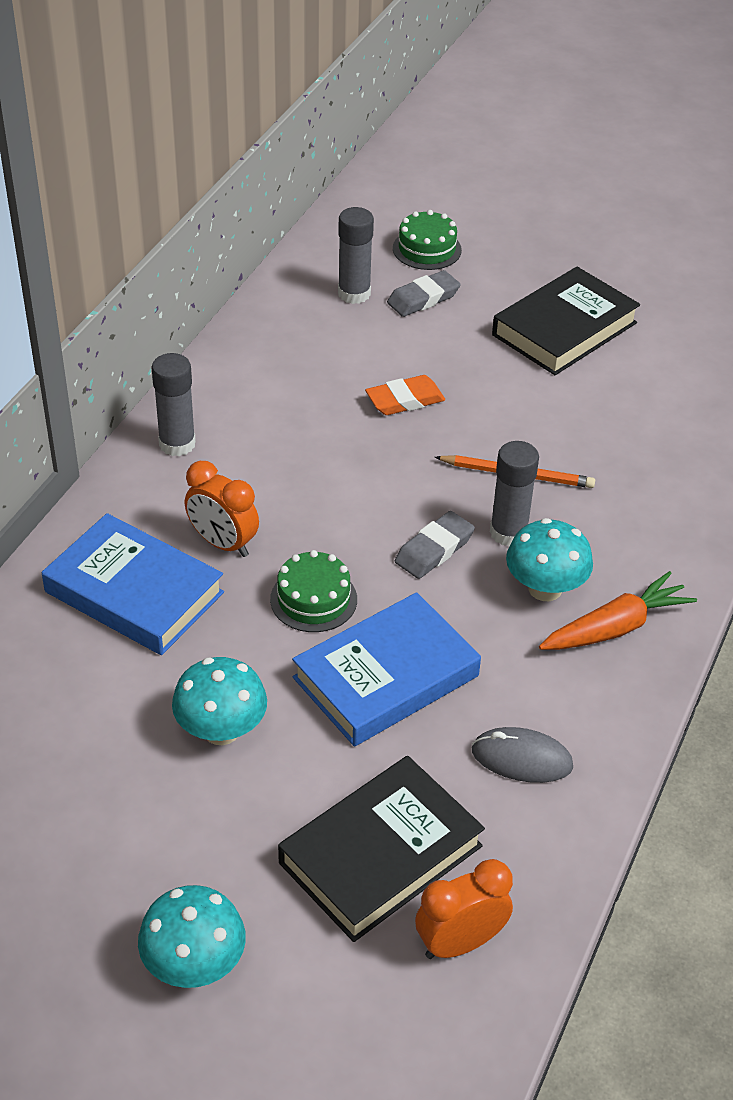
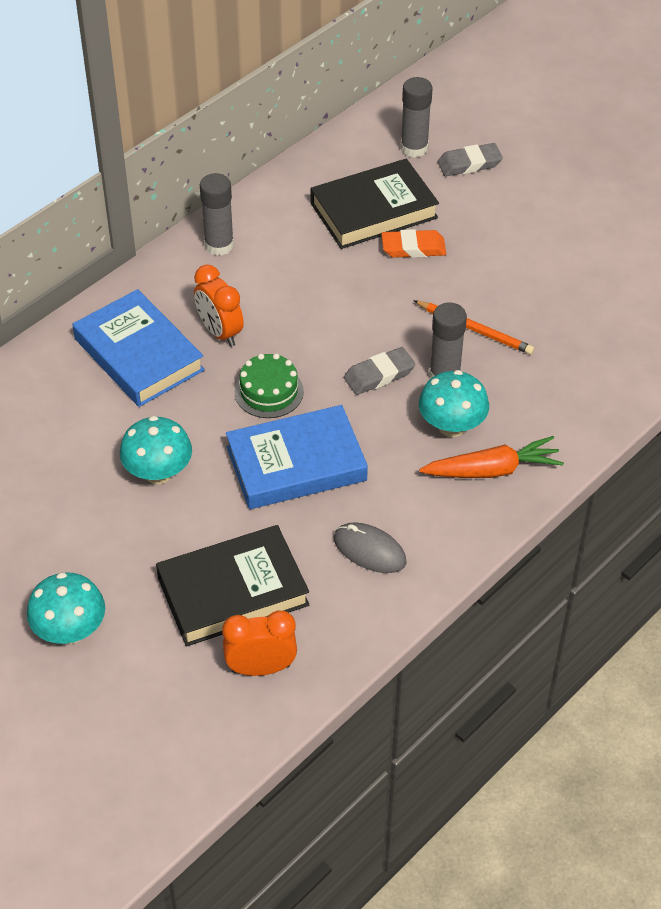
camera: 20 degrees right, 5 degrees up
(427, 249) = (493, 120): green cake -> none
(564, 329) = (575, 214): black book -> black book (373, 210)

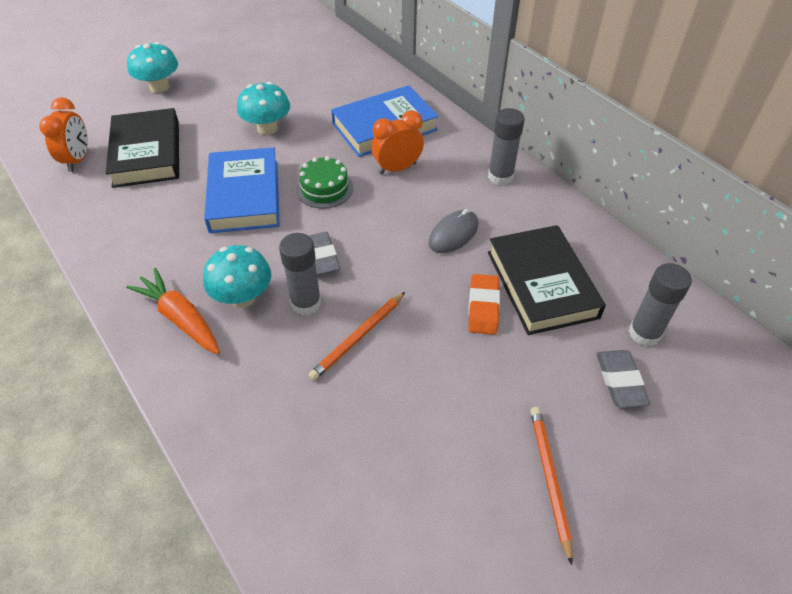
camera: 100 degrees right, 0 degrees up
(369, 550) = (140, 225): grey mouse -> grey mouse (453, 234)
(493, 470) = (180, 318): orange carrot -> orange carrot turned 135 degrees clockwise
(572, 203) = (549, 479): none -> orange pencil

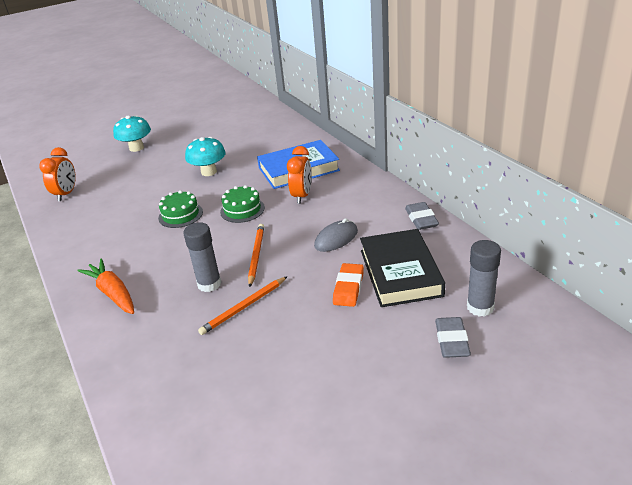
camera: 10 degrees right, 15 degrees down
(147, 153) = (116, 189): black book -> none
(243, 297) = (162, 280): turquoise mushroom -> none
(244, 196) = (180, 215): blue book -> green cake
(321, 257) = (228, 254): grey eraser -> grey eraser (421, 219)
(397, 168) = (302, 196): orange clock -> orange clock turned 120 degrees clockwise
(500, 176) = (383, 200): grey glue stick -> none
(549, 479) = (376, 408): orange pencil -> orange pencil (256, 255)

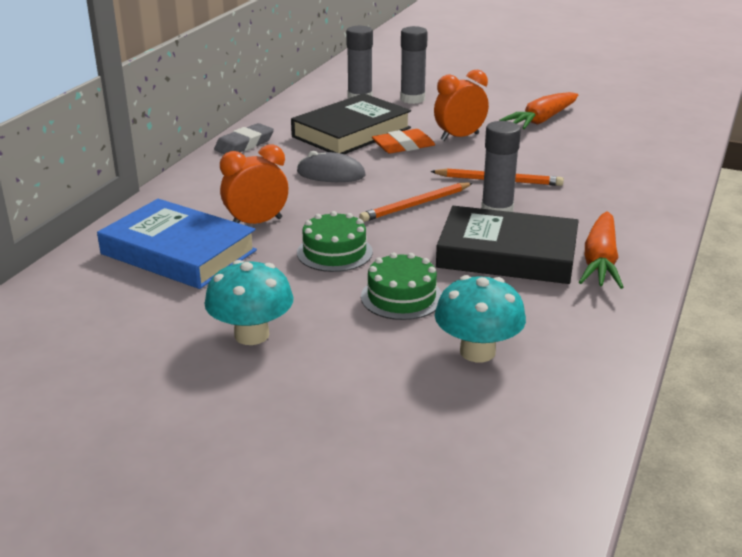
camera: 130 degrees left, 5 degrees down
(66, 194) = (494, 484): orange clock -> orange clock (459, 137)
(136, 148) = (218, 511): turquoise mushroom -> turquoise mushroom (477, 352)
(165, 263) = (507, 254): none -> black book
(320, 404) = (541, 120): none -> orange carrot
(452, 340) = (412, 99): grey eraser -> grey glue stick

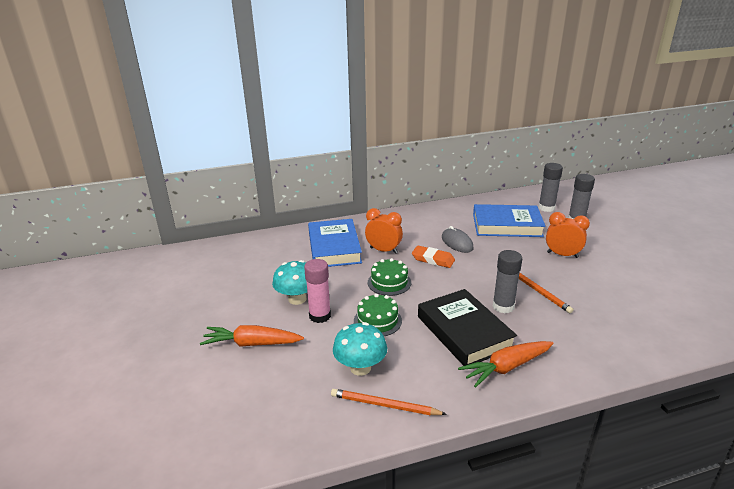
camera: 50 degrees right, 0 degrees up
(244, 144) = (445, 209): grey eraser -> none
(322, 334) = (320, 316): none -> pink glue stick
(351, 132) = (507, 225): black book -> blue book
(403, 146) = (520, 245): orange eraser -> orange eraser (433, 259)
(416, 205) = (467, 280): orange pencil -> orange pencil (384, 405)
(541, 120) = (636, 268): orange carrot -> orange carrot (251, 344)

